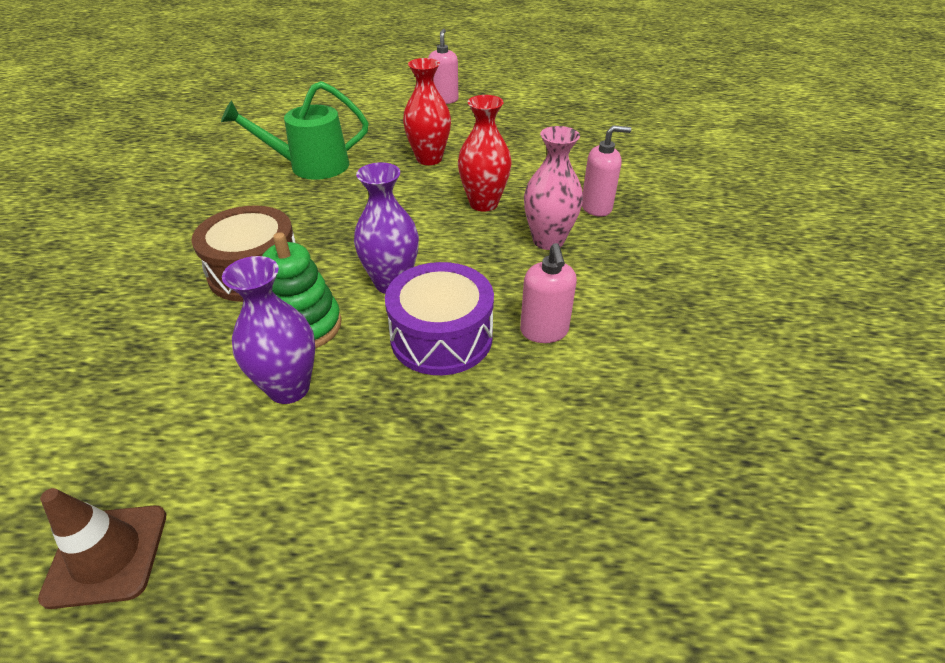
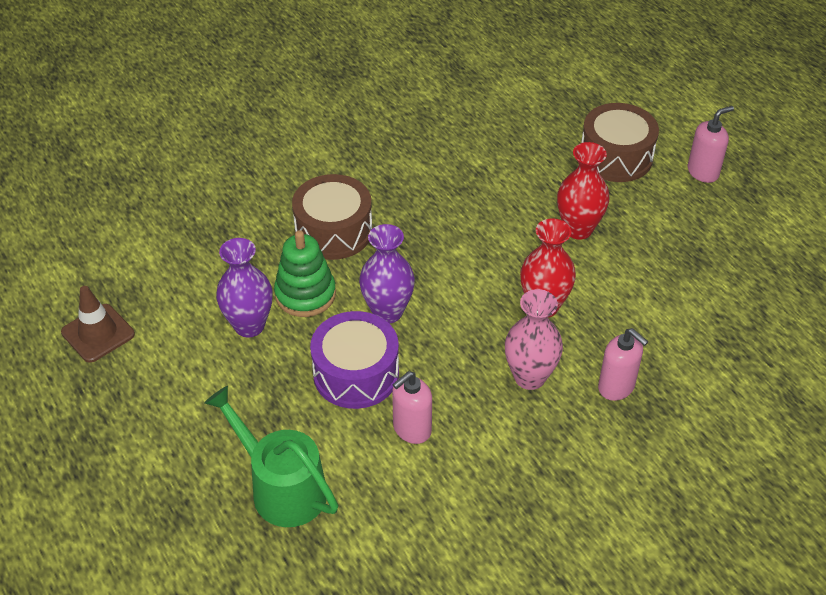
camera: 55 degrees right, 5 degrees up
(310, 166) = (487, 164): green watering can -> green watering can (281, 487)
(385, 119) = (616, 157): none -> brown drum

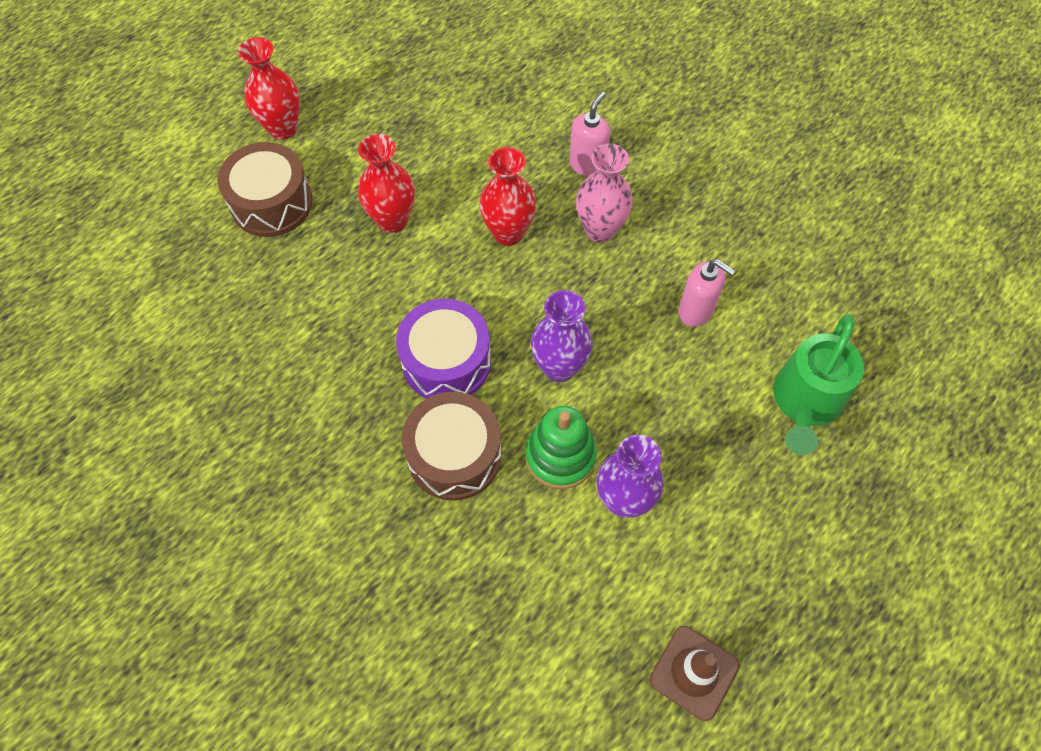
camera: 105 degrees left, 15 degrees up
(356, 373) = (649, 375): purple drum -> purple drum (446, 361)
(703, 172) = (283, 128): pink soap dispenser -> red vase

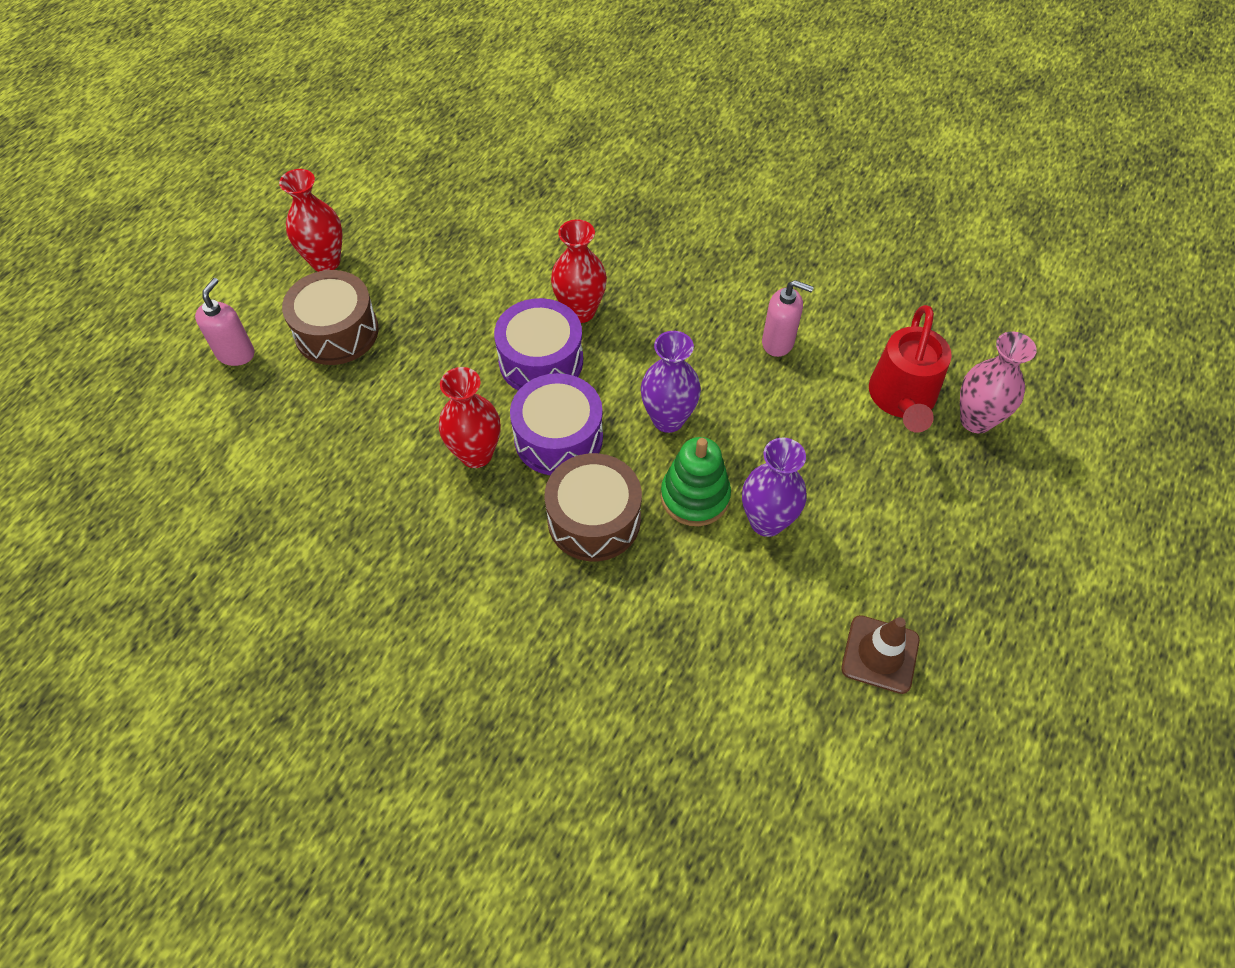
camera: 15 degrees left, 5 degrees down
(392, 220) = (464, 323): red vase -> red vase (476, 454)
(454, 277) = (541, 361): none -> purple drum
(587, 164) = (635, 236): pink soap dispenser -> pink soap dispenser (236, 353)
(600, 230) = (666, 291): pink vase -> pink vase (976, 420)
(805, 403) = (902, 399): green watering can -> red watering can

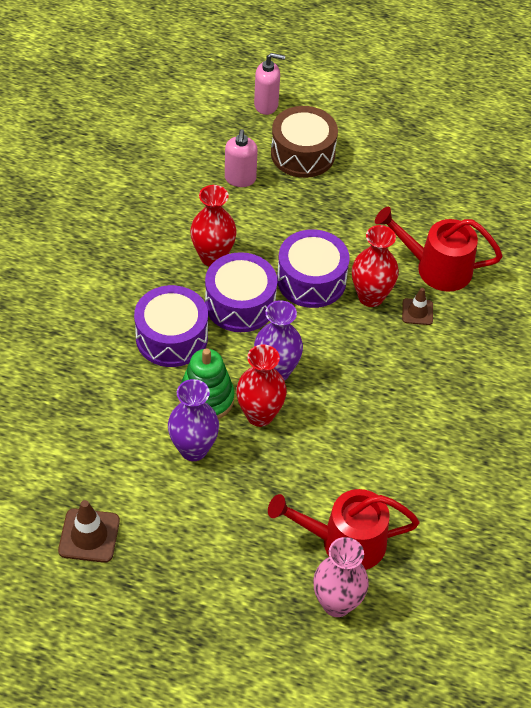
camera: 75 degrees right, 5 degrees down
(325, 262) = (369, 131): red vase -> red vase (259, 415)
(554, 247) = (435, 268): none -> red watering can
(594, 519) = (171, 337): brown drum -> purple drum
(611, 275) = (417, 312): none -> brown traffic cone
(778, 342) = (380, 441): pink soap dispenser -> pink soap dispenser (240, 179)

